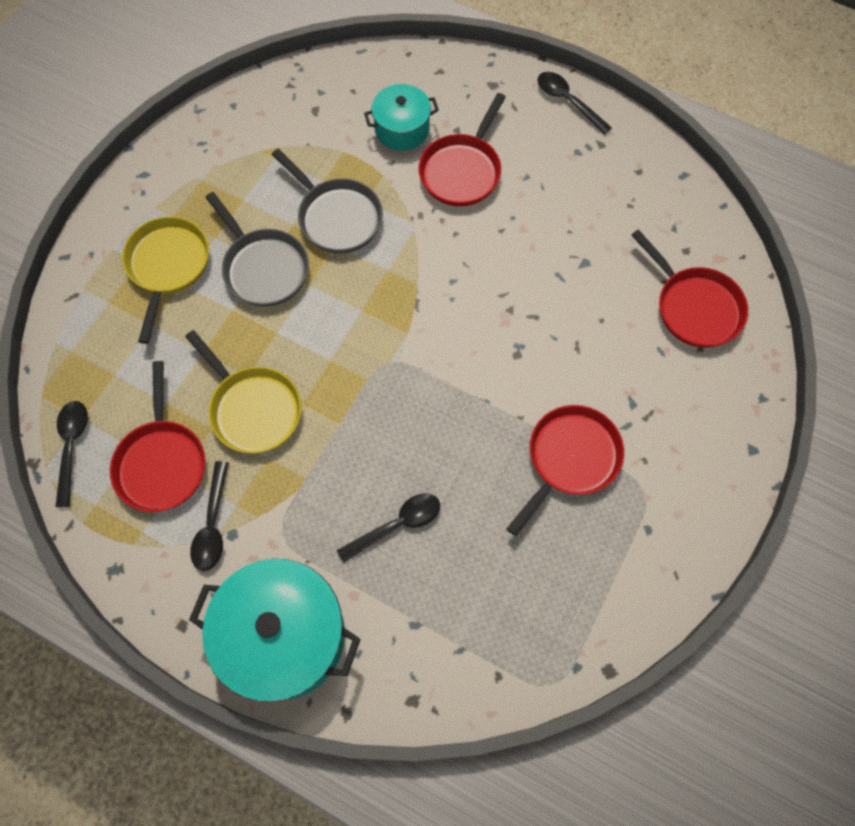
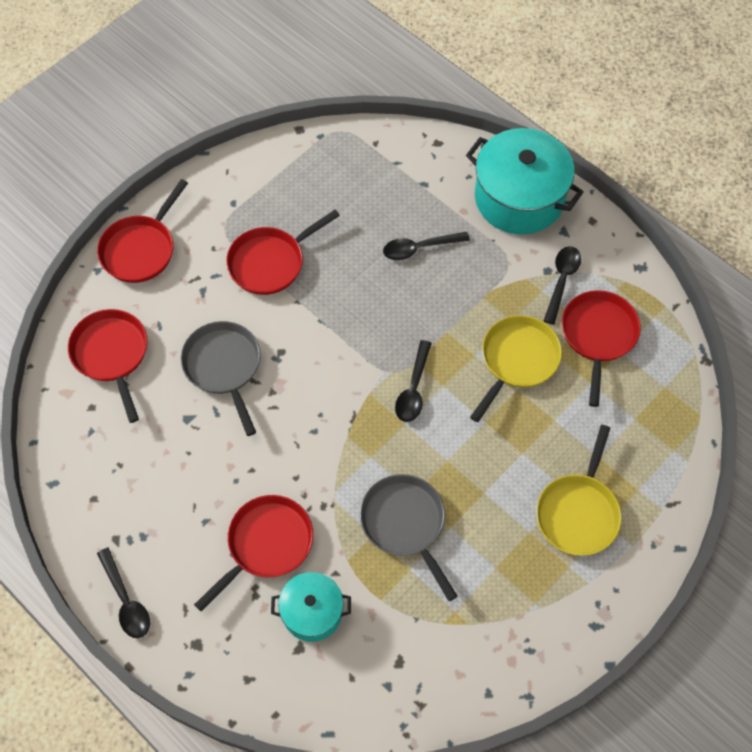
camera: 165 degrees left, 5 degrees down
(72, 447) = (673, 365): black spoon -> black spoon (413, 389)
(253, 408) = (517, 361): yellow pan -> yellow pan turned 60 degrees clockwise
(263, 267) = (486, 488): grey pan -> grey pan (224, 367)
(727, 437) = (141, 249): none -> red pan

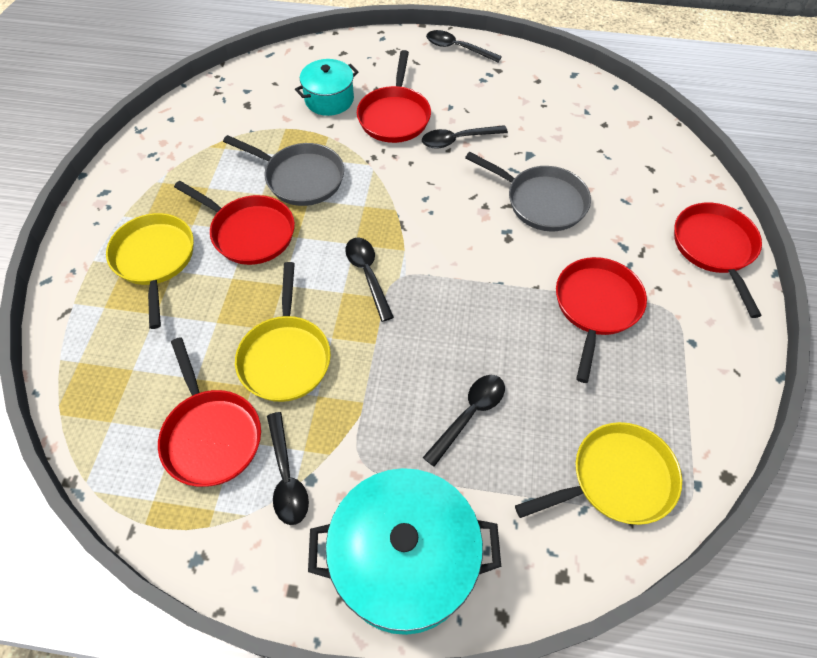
camera: 145 degrees right, 5 degrees down
(112, 355) = (633, 162): red pan -> red pan (249, 232)
(233, 475) = (458, 140): none -> black spoon
(363, 165) = (615, 479): none -> yellow pan

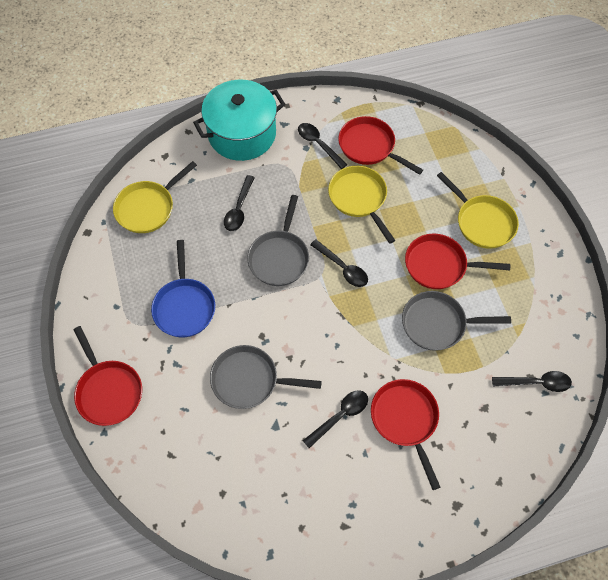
camera: 155 degrees right, 5 degrees up
(329, 99) = (470, 414): turquoise pot -> none
(442, 320) = (279, 257): none -> grey pan
(457, 48) = (397, 541): black spoon -> black spoon (536, 383)
(596, 307) = (184, 306): red pan -> blue pan

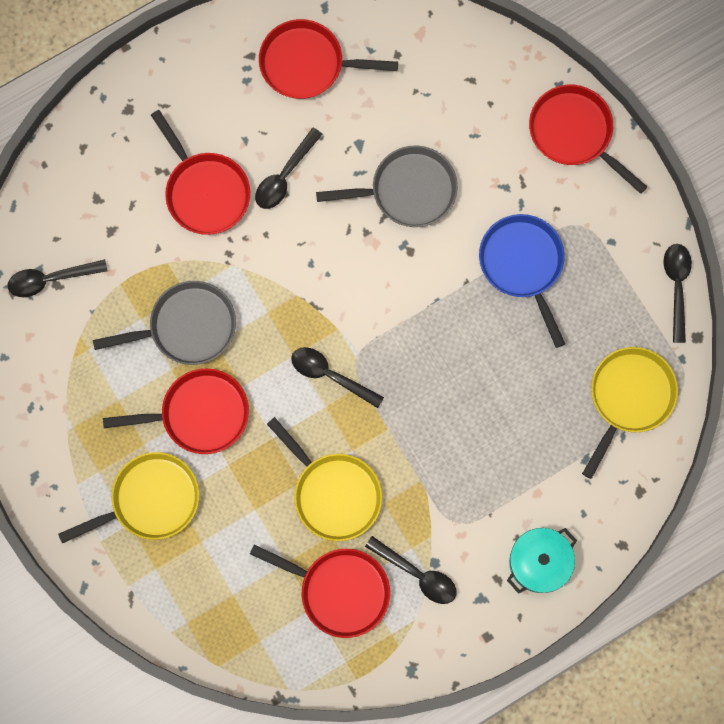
camera: 165 degrees right, 15 degrees up
(239, 209) = (500, 430): black spoon -> black spoon (676, 287)
(242, 134) = (539, 562): turquoise pot -> turquoise pot, size x0.56
(279, 257) = (420, 369): grey pan -> none
(298, 505) = (308, 64): none -> red pan
(482, 222) = (150, 500): yellow pan -> yellow pan turned 120 degrees clockwise

